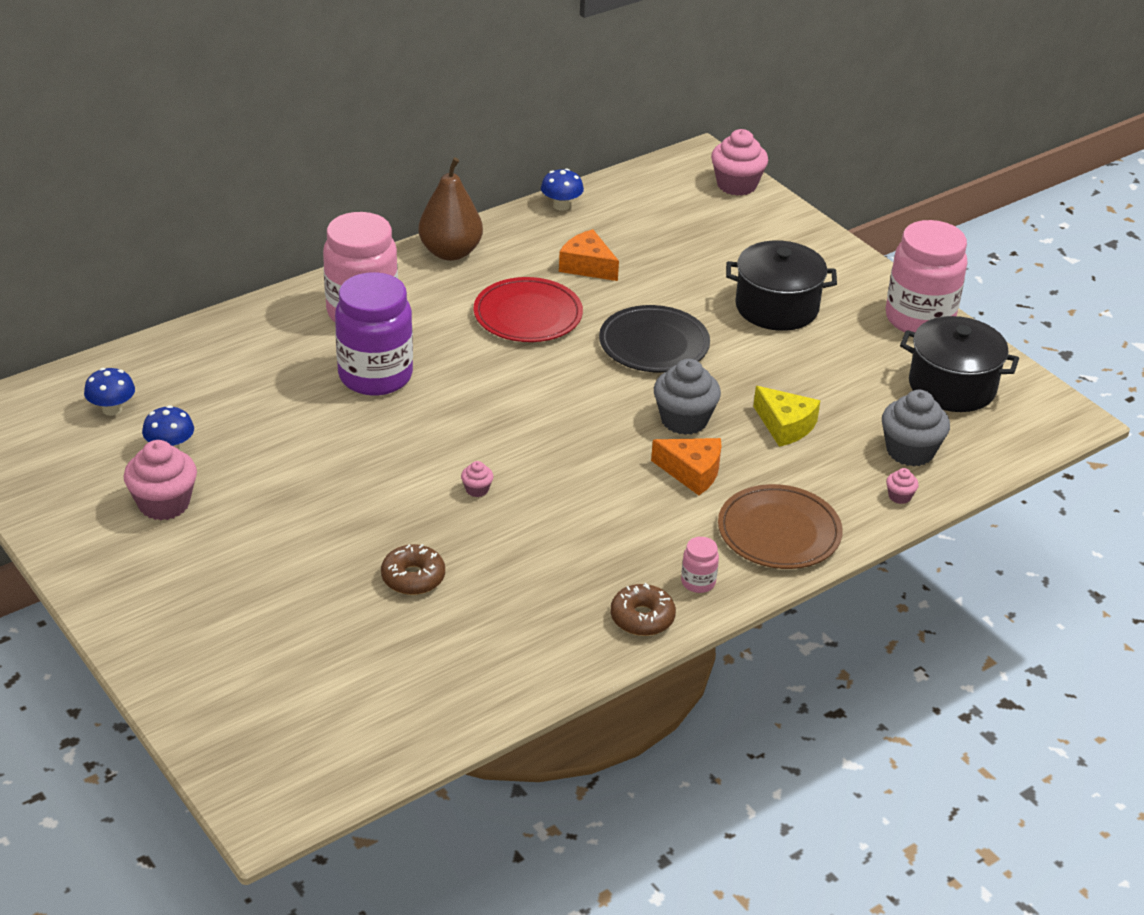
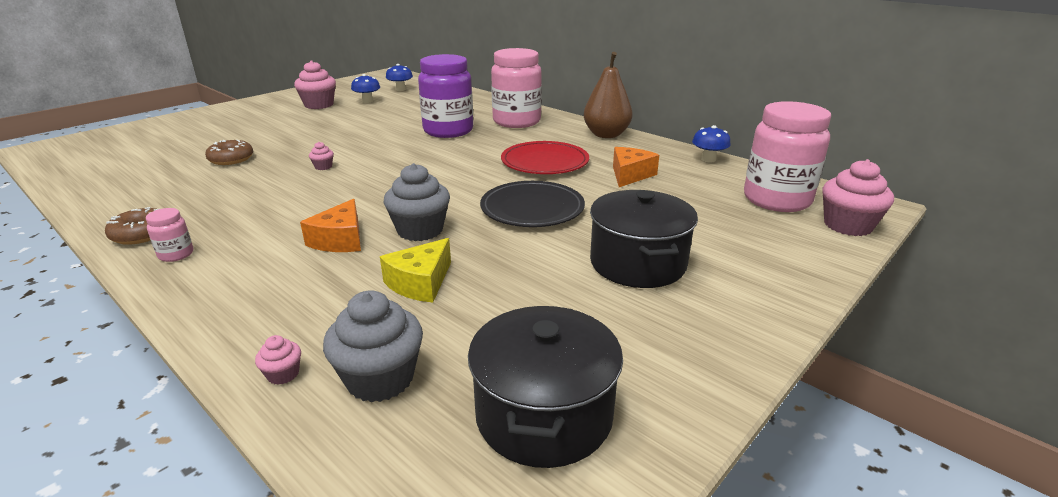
camera: 80 degrees right, 10 degrees down
(779, 532) = (236, 291): brown plate -> none
(919, 319) = (695, 373): pink jar -> pink jar (776, 200)

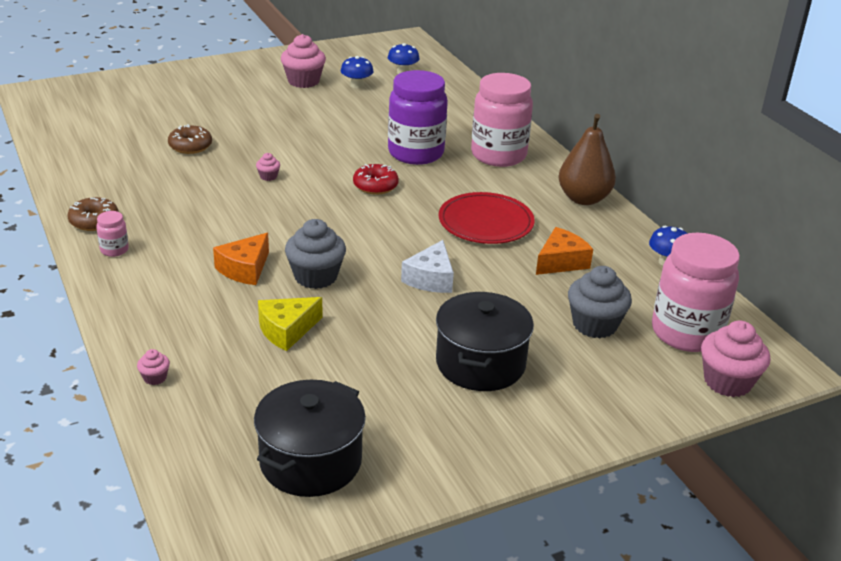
camera: 20 degrees right, 5 degrees up
(380, 379) = (216, 401): grey cupcake -> grey cupcake (594, 325)
(429, 156) = (375, 186): none -> red donut
(532, 209) = (431, 279): black plate -> white cheese

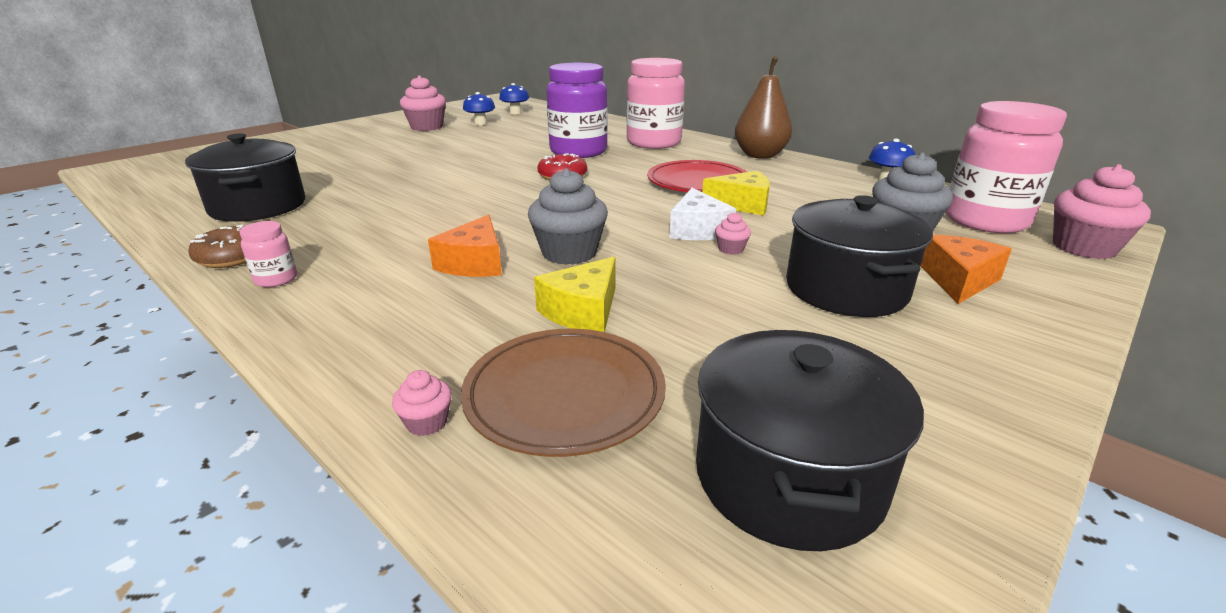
camera: 20 degrees left, 5 degrees down
(125, 168) = (258, 206): none -> black pot
(190, 146) = (333, 179): brown donut -> none
(234, 384) = (564, 395): none -> brown plate
(268, 176) = (441, 187): pink cupcake -> pink cupcake (731, 249)
(496, 260) = (742, 204): none -> yellow cheese
(561, 262) = (802, 195): orange cheese -> orange cheese (958, 280)

